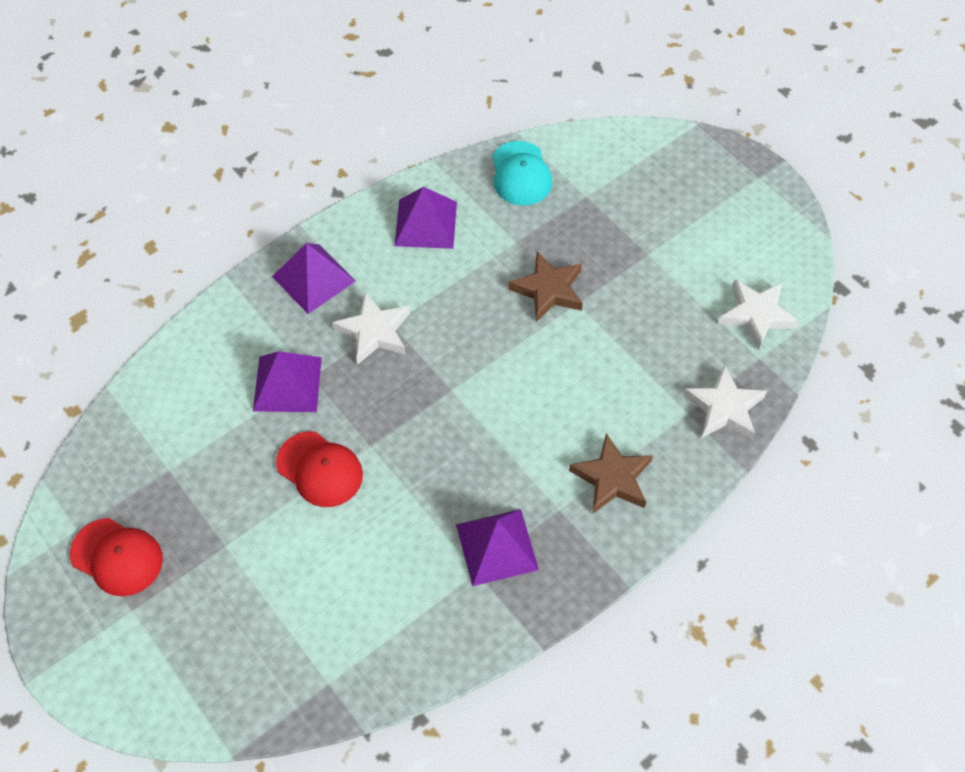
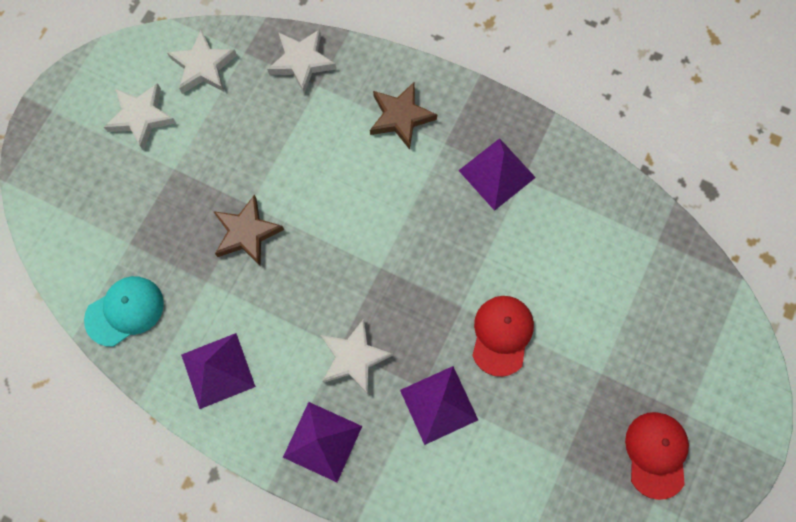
camera: 115 degrees left, 15 degrees up
(719, 245) = (141, 117): none -> white star

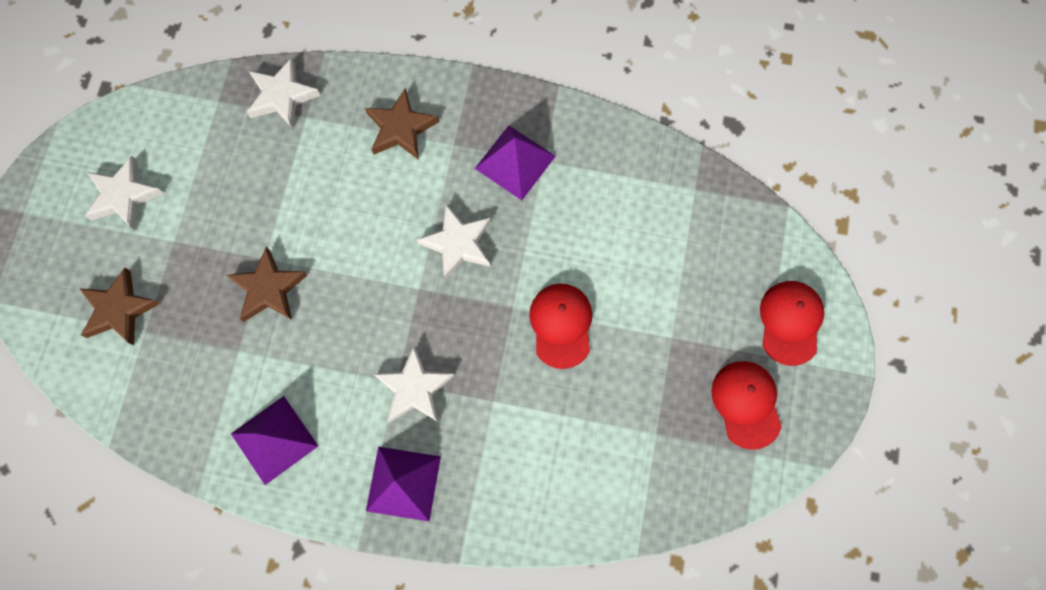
camera: 15 degrees left, 0 degrees up
(112, 217) = (119, 309): none -> brown star
(125, 311) = (158, 404): turquoise cap -> none
(203, 66) = (177, 126): white star -> white star (458, 243)
(439, 405) = (514, 413): purple pyramid -> none
(717, 389) = (790, 322): none -> red cap

